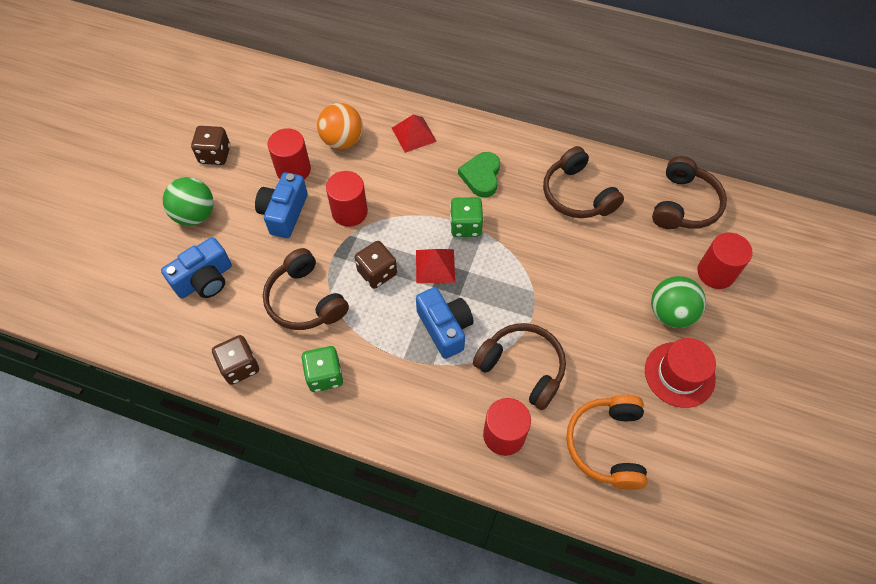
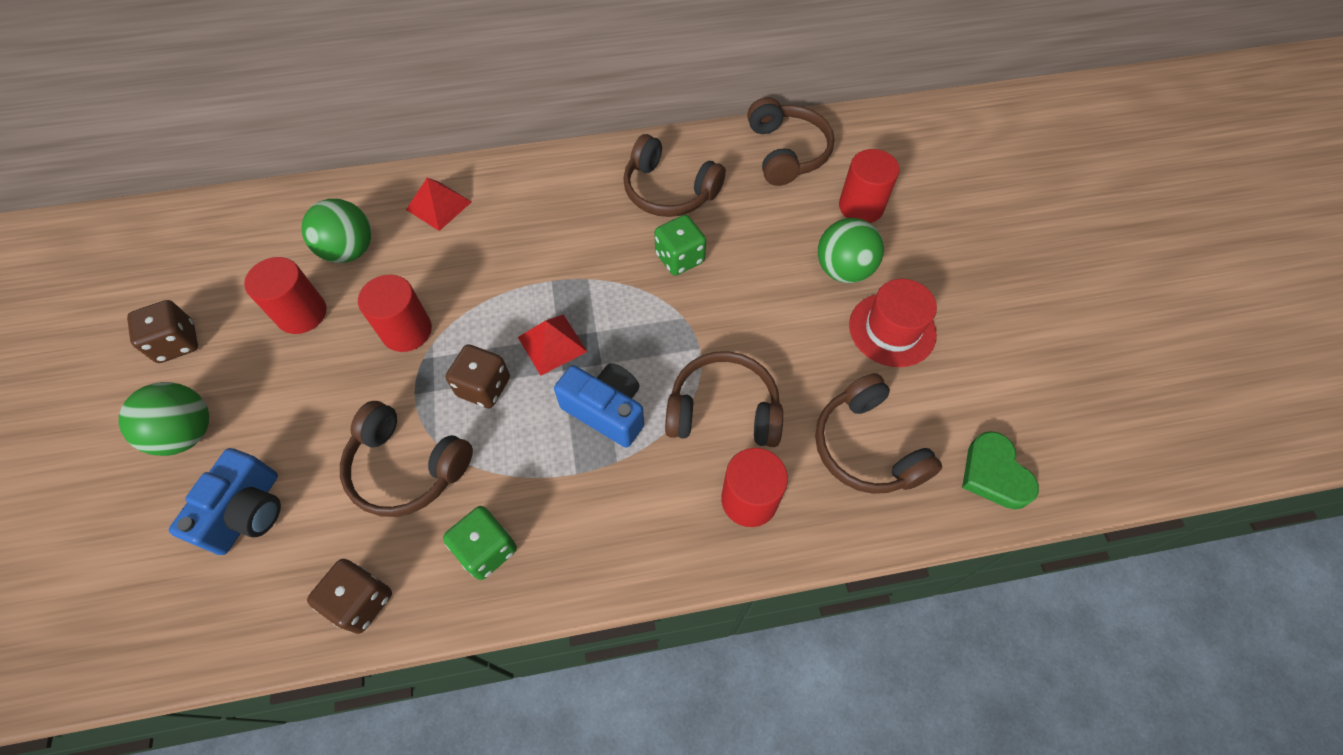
camera: 30 degrees left, 0 degrees up
(284, 213) = (318, 373): blue camera -> none
(342, 141) = (350, 251): orange ball -> green ball
(465, 226) = (562, 281): green dice -> green dice (679, 258)
(481, 176) = (548, 218): green heart -> green heart (994, 474)
(606, 445) = (866, 447): orange headphones -> brown headphones

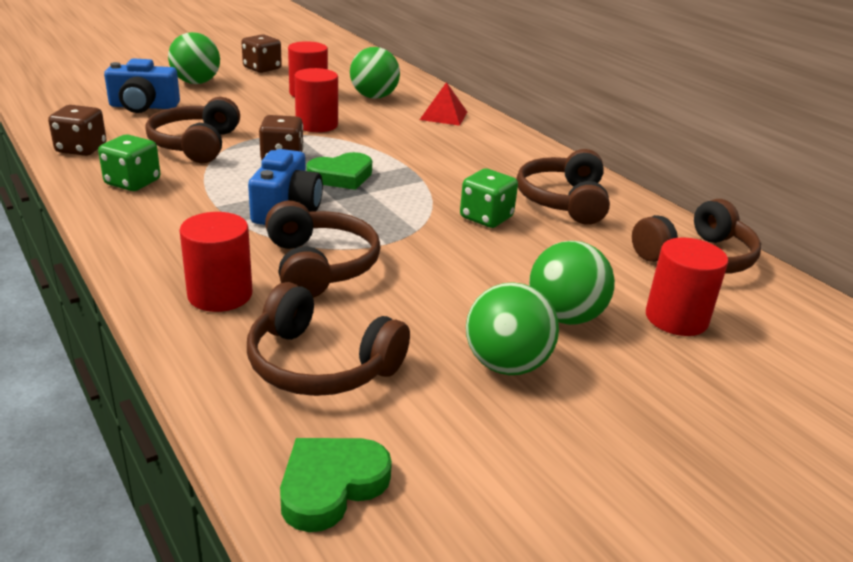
camera: 65 degrees right, 30 degrees down
(552, 344) = (341, 176): red pyramid -> green heart
(866, 447) = (320, 364): brown headphones -> brown headphones turned 105 degrees counterclockwise
(892, 329) = (506, 365): red hat -> green ball

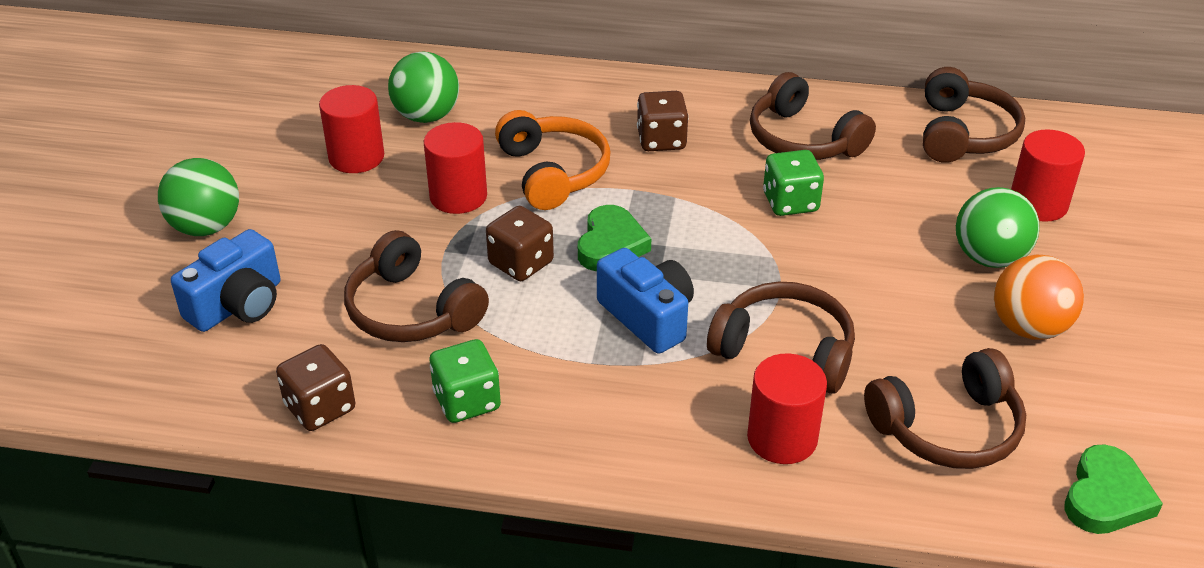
camera: 45 degrees left, 10 degrees up
(262, 68) = (225, 153): brown dice -> brown dice (661, 140)
(331, 486) = (1106, 497): green heart -> green heart turned 150 degrees counterclockwise
(383, 140) = (553, 172): none -> orange headphones
(443, 115) = (536, 98): red pyramid -> none
(506, 365) = (1029, 328): green ball -> orange ball

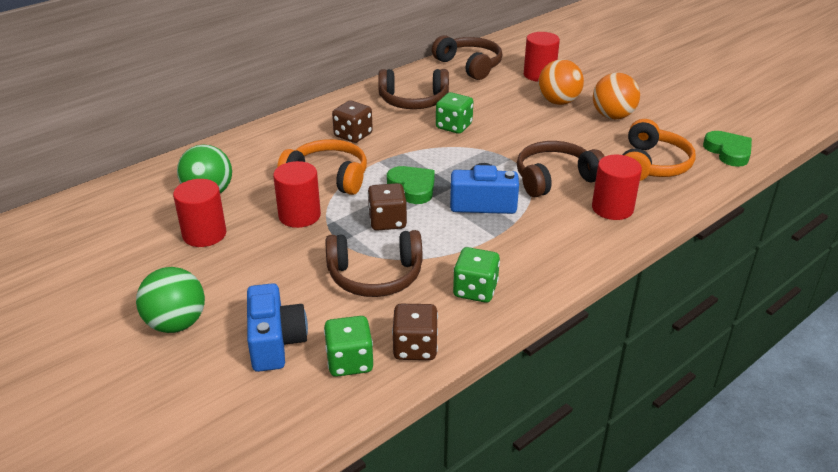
camera: 50 degrees left, 5 degrees down
(254, 372) = (349, 362): none -> green dice
(948, 428) = (652, 165): brown headphones -> orange headphones
(989, 258) = (558, 102): green ball -> orange ball

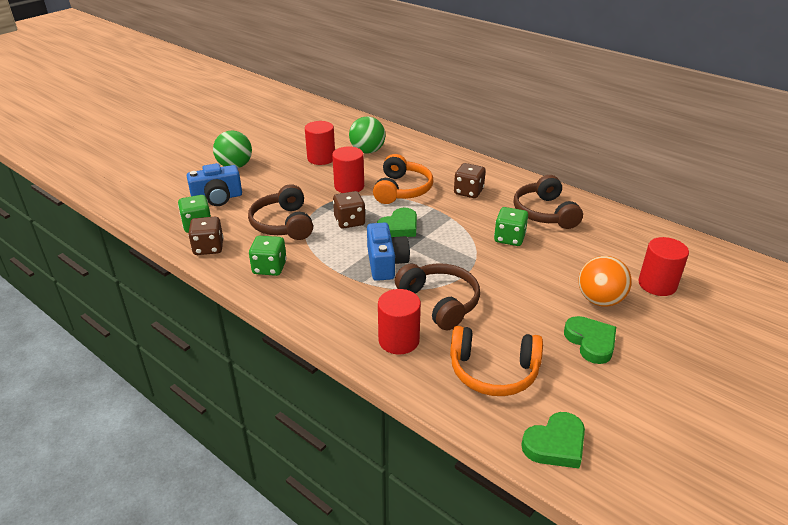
camera: 80 degrees right, 0 degrees up
(470, 65) = (643, 237): brown headphones -> none
(613, 116) = (591, 342): orange ball -> green heart

